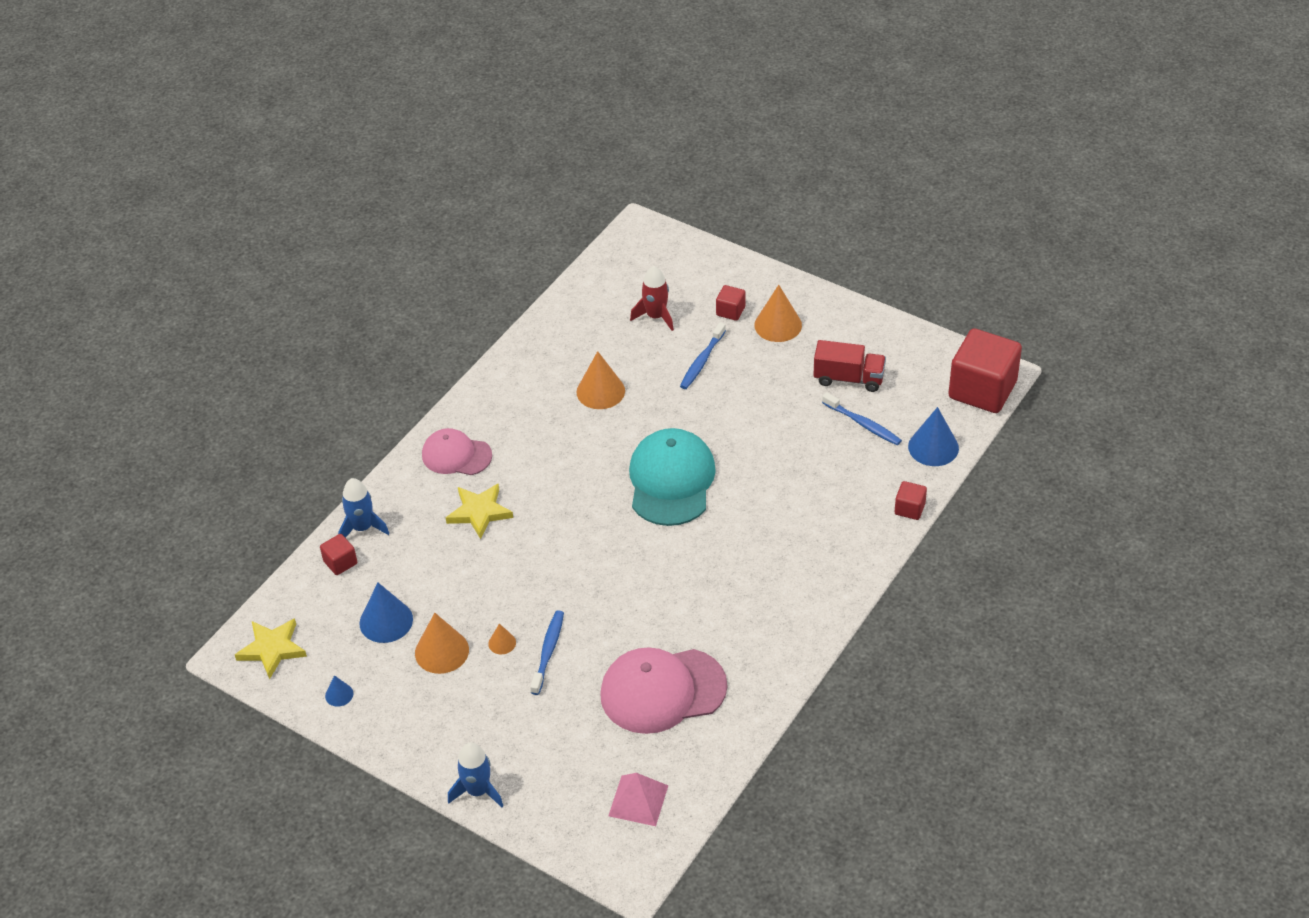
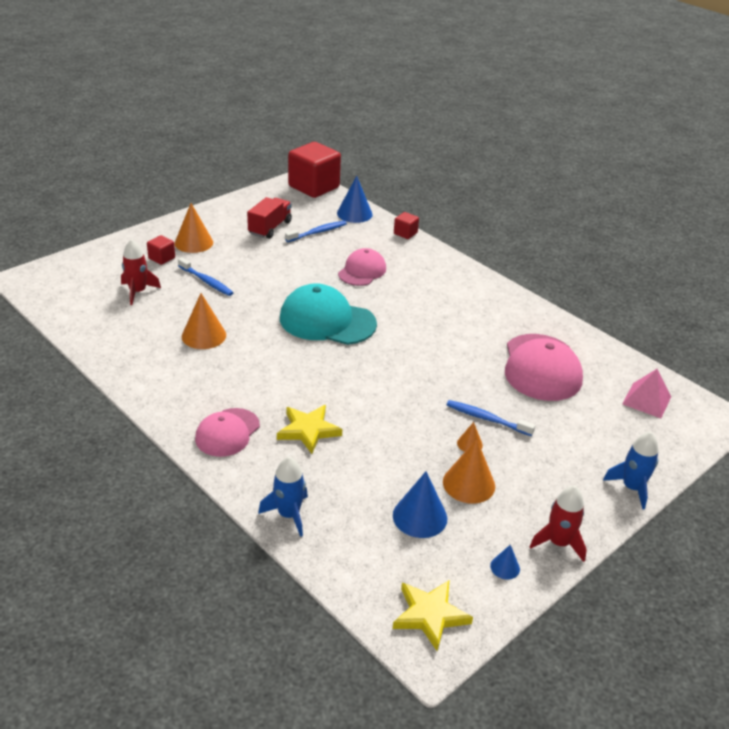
camera: 80 degrees left, 10 degrees down
(340, 562) = (329, 539): red cube -> none
(380, 733) = (558, 543): none -> red rocket
(792, 487) = (362, 271): none -> pink cap

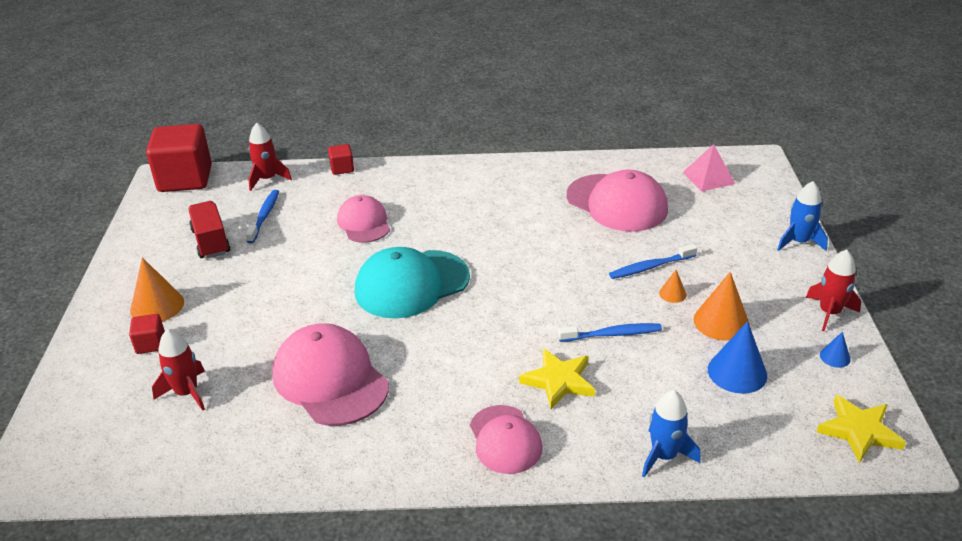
camera: 45 degrees left, 0 degrees up
(204, 335) = (330, 379): orange cone -> pink cap
(206, 281) = (240, 331): blue toothbrush -> blue toothbrush (612, 334)
(354, 213) = (267, 179): blue cone -> red rocket

